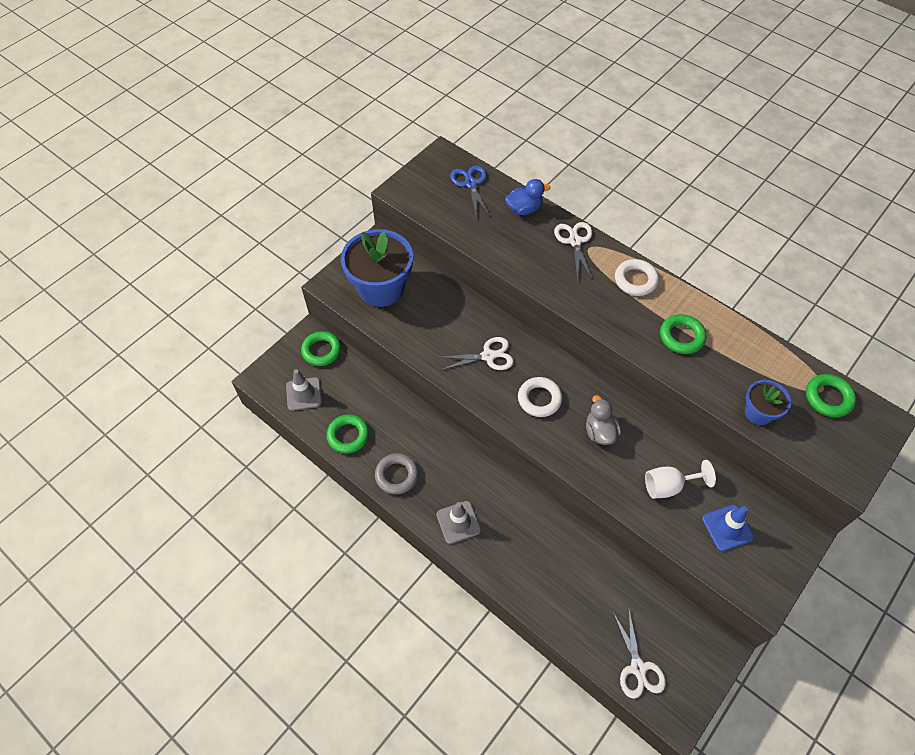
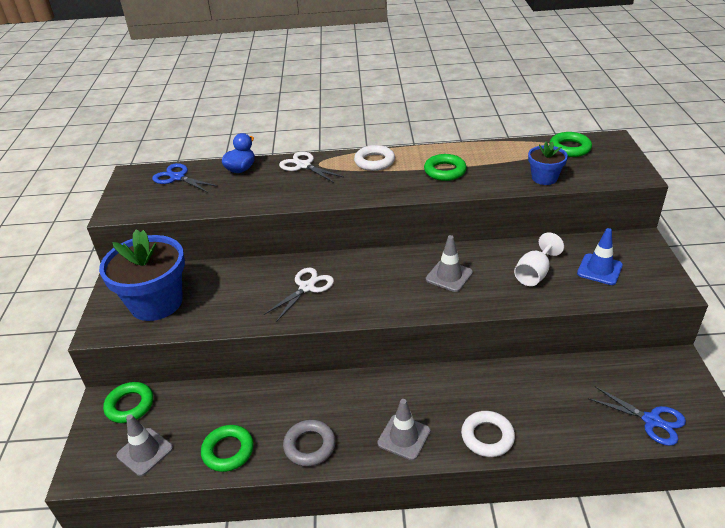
camera: 40 degrees left, 20 degrees down
(539, 399) = (380, 287): white ring -> white ring (487, 437)
(600, 432) = (449, 276): grey duck -> grey traffic cone
(638, 668) = (651, 421): white scissors -> blue scissors

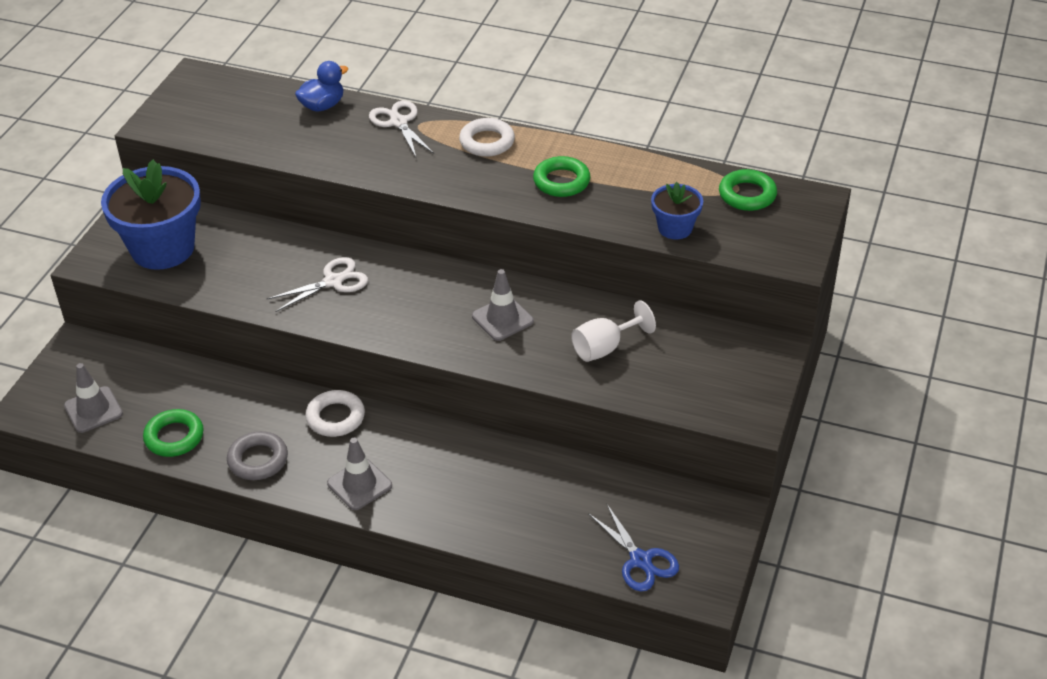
camera: 20 degrees right, 5 degrees up
(130, 405) = (100, 357): green ring -> none
(177, 177) = (244, 96): blue scissors -> none
(487, 437) = (447, 514): white ring -> white ring (335, 417)
(599, 269) = (687, 367): blue traffic cone -> none

